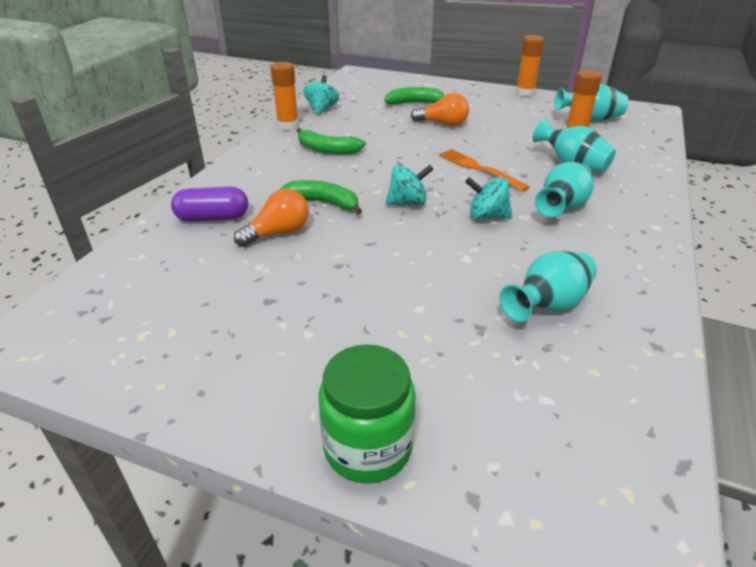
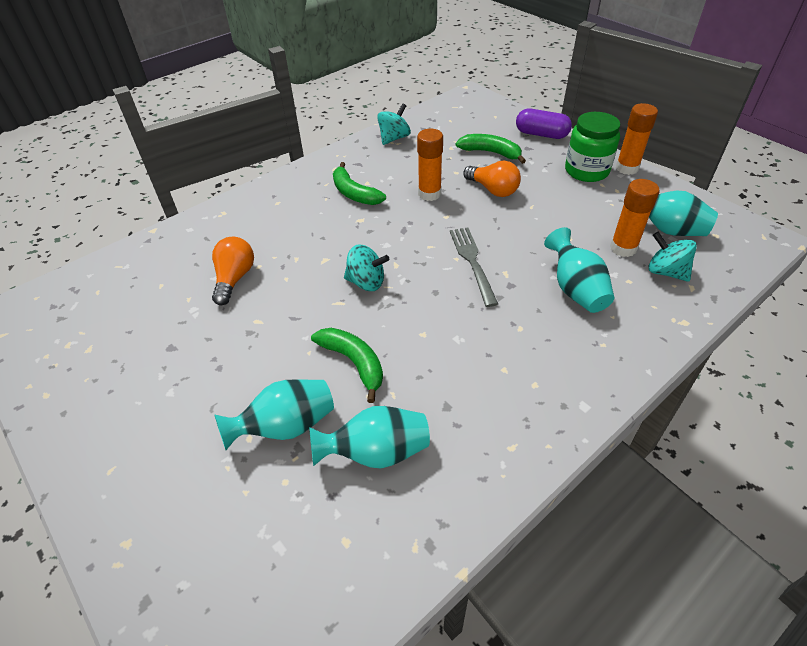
camera: 30 degrees right, 10 degrees up
(213, 218) = (202, 244): purple capsule -> purple capsule (541, 134)
(278, 233) = (234, 278): orange light bulb -> orange light bulb turned 75 degrees counterclockwise
(288, 126) = (346, 152): orange glue stick -> orange glue stick (429, 194)
(323, 203) = (296, 257): green banana -> green banana (354, 363)
(367, 447) = (119, 518): green jar -> green jar (586, 171)
(479, 169) = (472, 262): orange fork -> grey fork
(487, 216) = (422, 325): turquoise spinning top -> turquoise spinning top (666, 272)
(562, 207) = (507, 342): turquoise vase -> turquoise vase (286, 426)

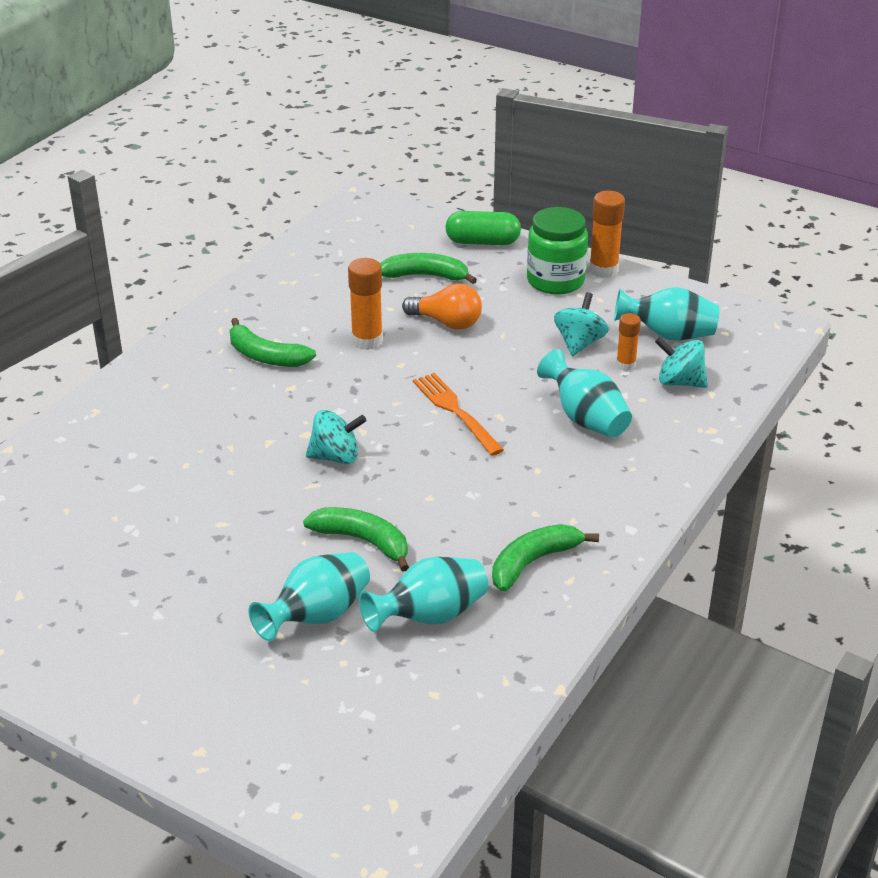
camera: 20 degrees left, 10 degrees down
(234, 278) = (162, 484): orange light bulb -> none
(394, 138) = (285, 276): turquoise spinning top -> turquoise spinning top (579, 343)
(472, 262) = (455, 411): grey fork -> orange fork
(486, 419) = (533, 562): none -> green banana
(541, 134) = (482, 242): purple capsule -> green capsule
(623, 248) = (625, 365): orange glue stick -> orange glue stick, size x0.62

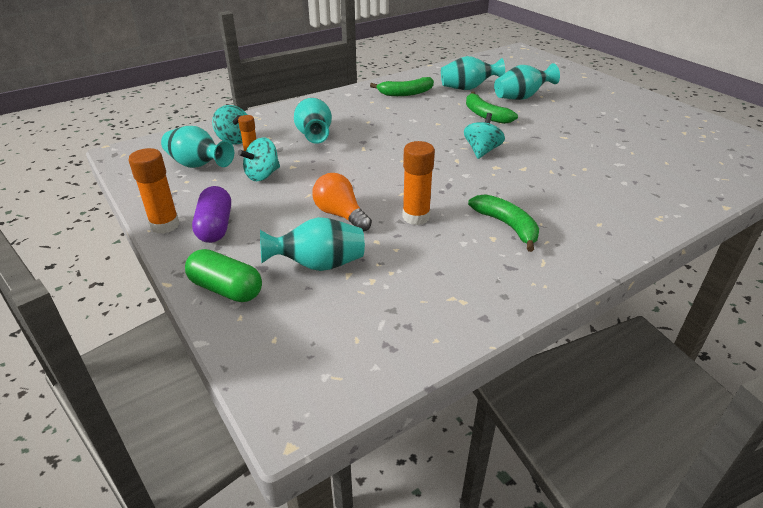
camera: 155 degrees left, 0 degrees up
(336, 457) = (482, 151): turquoise spinning top -> turquoise spinning top turned 90 degrees clockwise
(425, 276) = (318, 265): green banana -> turquoise vase
(455, 411) = (388, 156): orange fork -> none
(555, 281) = (215, 226): green jar -> purple capsule

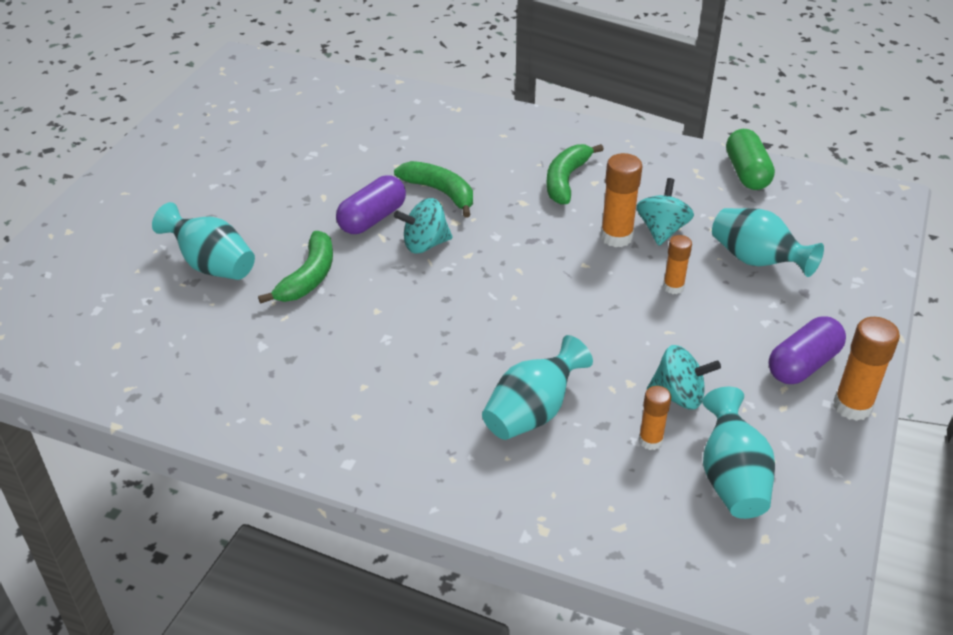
camera: 125 degrees left, 5 degrees up
(226, 289) = (853, 295): green capsule -> green capsule (746, 173)
(234, 139) = (632, 494): turquoise spinning top -> turquoise spinning top (662, 230)
(340, 215) = (673, 287): orange light bulb -> orange glue stick
(406, 93) = (288, 391): green banana -> green banana (440, 192)
(468, 88) = (212, 330): turquoise vase -> none
(525, 144) = (372, 219): none -> purple capsule

